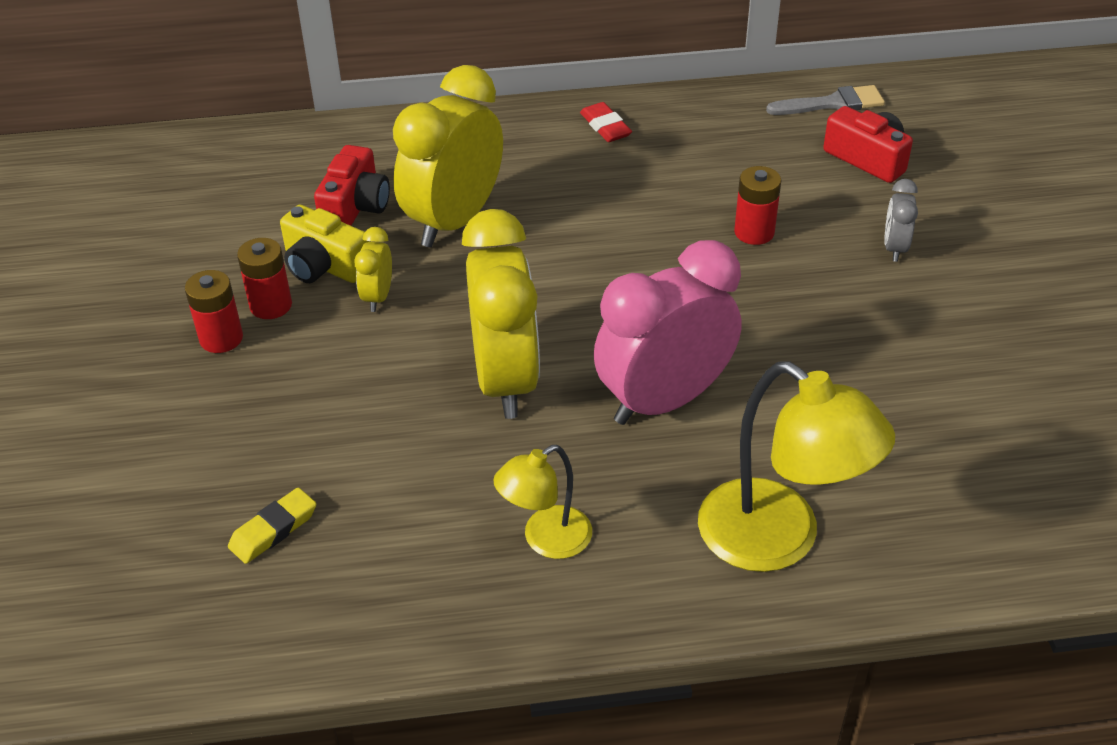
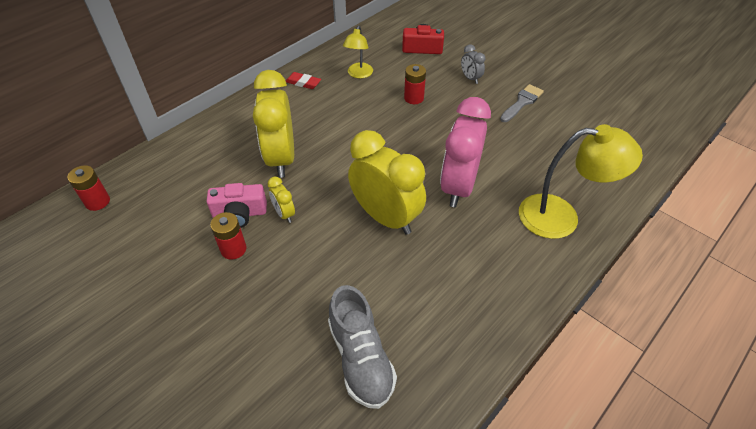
camera: 40 degrees left, 5 degrees up
(221, 338) = (225, 281): red battery -> red battery (97, 202)
(273, 529) = (361, 358): yellow eraser -> grey shoe
(324, 265) = (240, 214): yellow camera -> pink camera
(355, 206) = (224, 177): red camera -> none
(546, 540) = (481, 277): yellow lamp -> yellow lamp (358, 74)
(832, 103) = (385, 32): grey brush -> grey brush (522, 102)

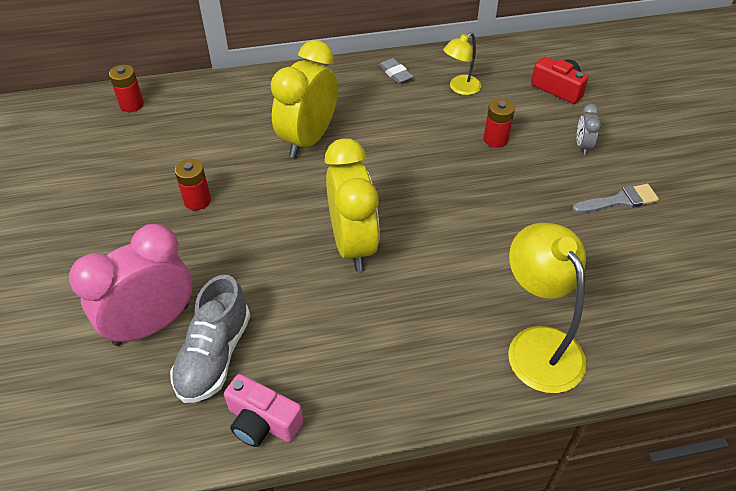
camera: 35 degrees right, 0 degrees up
(240, 214) = (229, 172): pink camera -> pink camera (262, 422)
(284, 214) = (265, 192): yellow clock -> none
(303, 83) = (395, 73): red eraser -> grey eraser
(458, 187) = (454, 253): pink clock -> pink clock (151, 324)
(561, 217) = (538, 345): yellow lamp -> yellow lamp turned 150 degrees counterclockwise

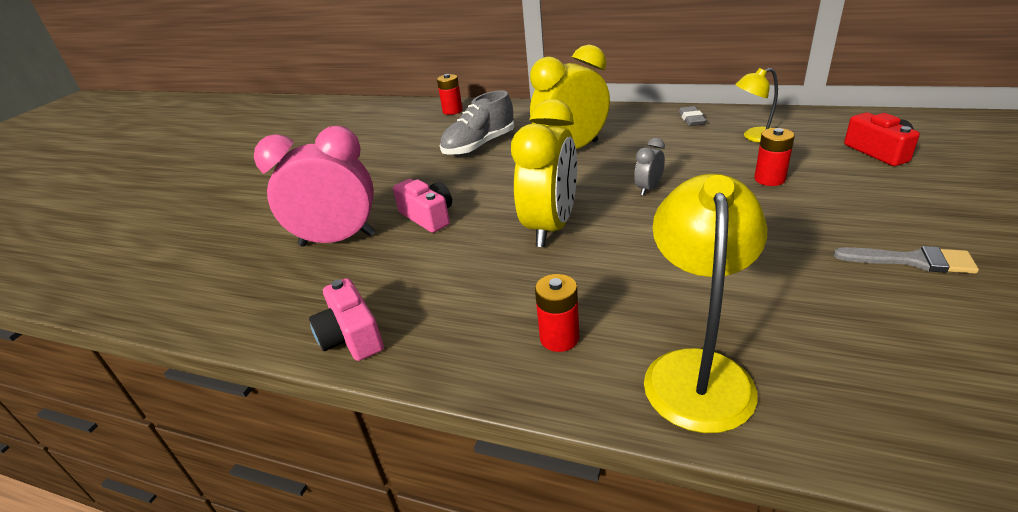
camera: 35 degrees right, 15 degrees down
(197, 200) = (446, 171): red battery -> red battery (559, 338)
(214, 355) = (361, 274): grey shoe -> grey shoe (479, 146)
(226, 266) = (428, 217): none -> pink camera
(582, 146) = (884, 202): grey clock -> grey clock (648, 189)

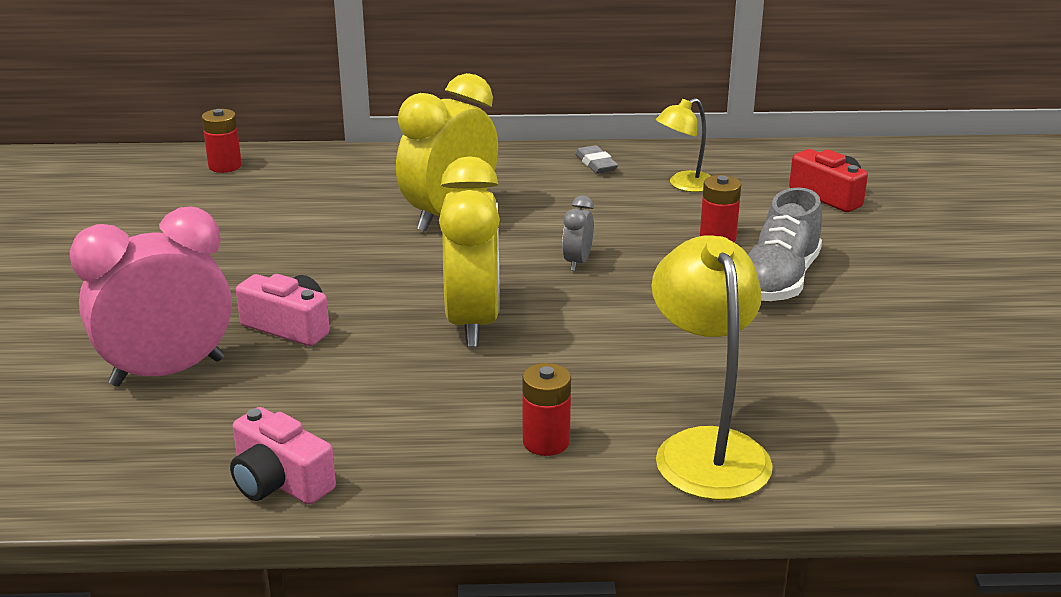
camera: 25 degrees left, 5 degrees down
(479, 146) = (305, 220): grey shoe -> grey shoe (778, 280)
(912, 260) = (883, 314): grey brush -> none

